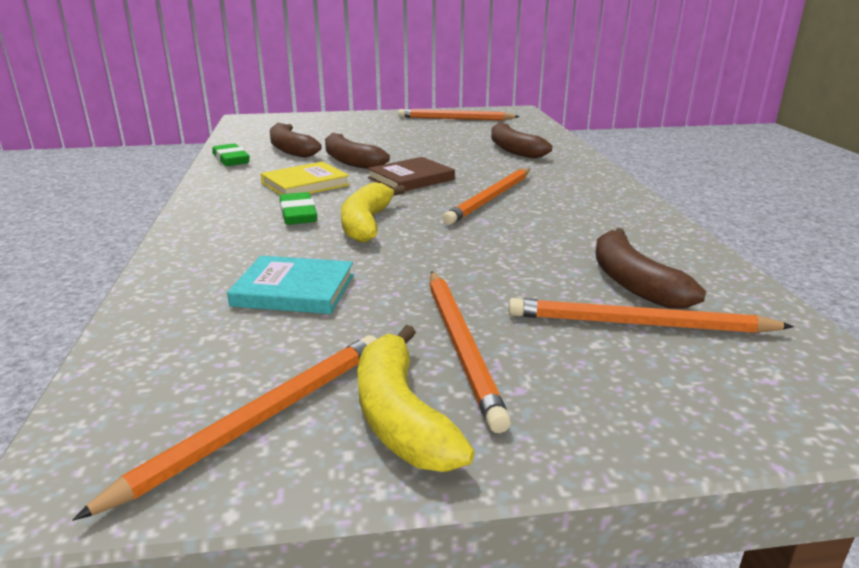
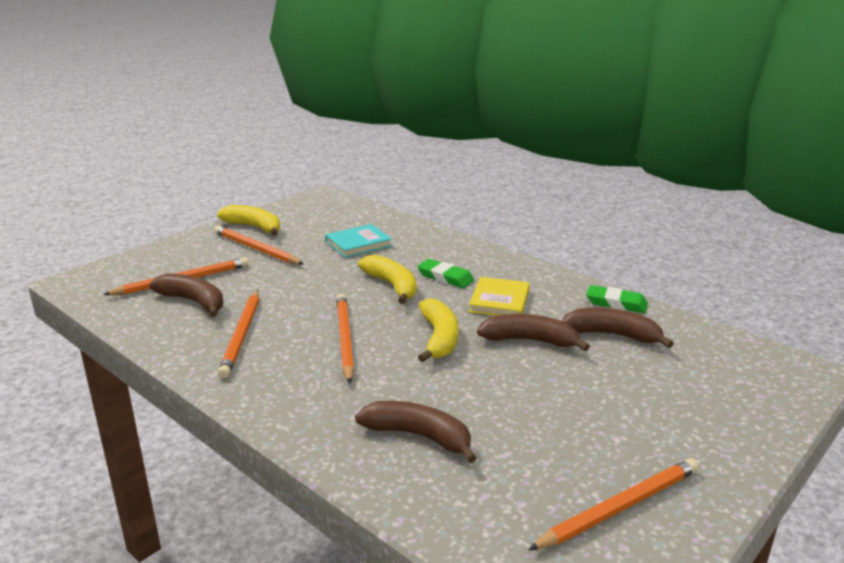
camera: 140 degrees right, 0 degrees up
(259, 420) = (297, 214): orange pencil -> orange pencil (242, 335)
(411, 179) = (439, 338): brown book -> yellow banana

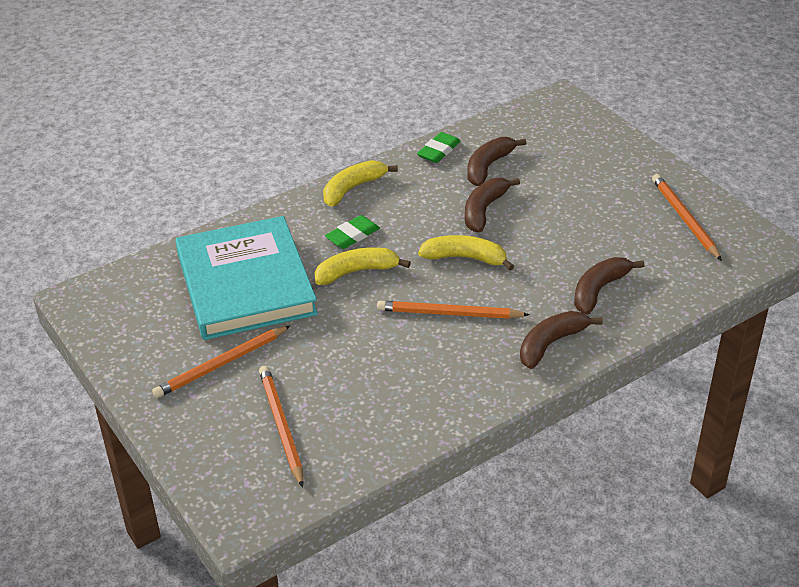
camera: 75 degrees left, 15 degrees up
(193, 301) = (337, 416): brown banana -> brown banana (551, 344)
(242, 335) = (421, 380): orange pencil -> none
(254, 227) = (153, 364): yellow banana -> yellow banana (353, 188)
(358, 244) = (246, 283): turquoise book -> turquoise book, size x2.26
(499, 301) = (412, 212): yellow book -> none

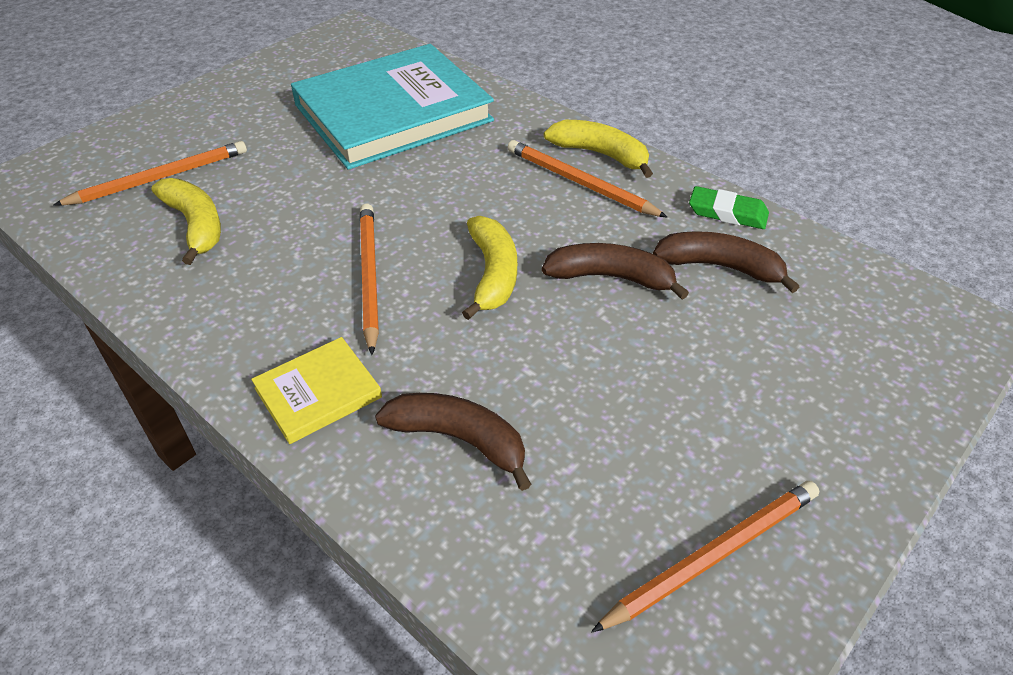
camera: 75 degrees right, 5 degrees up
(221, 364) = (258, 123): orange pencil -> orange pencil (580, 183)
(352, 235) = (505, 170): green eraser -> none
(356, 272) = (435, 185): yellow banana -> yellow banana (196, 225)
(551, 344) = (318, 393): brown banana -> yellow book

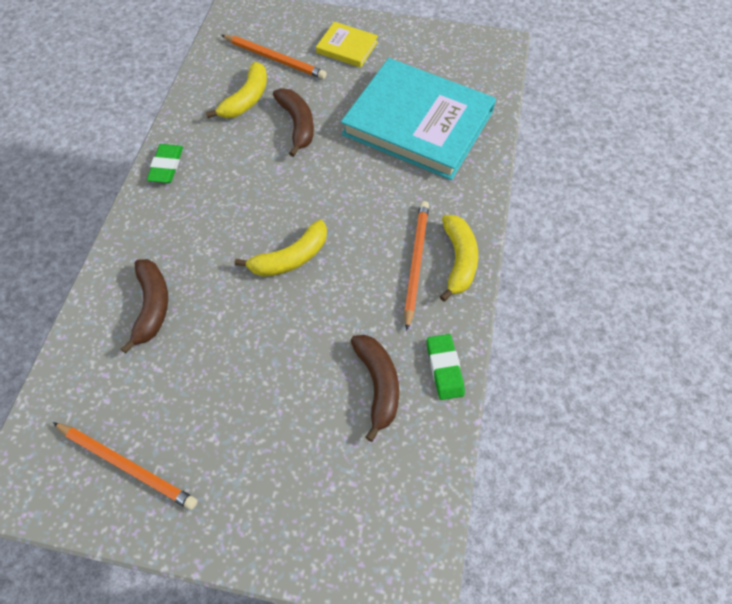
camera: 60 degrees right, 15 degrees up
(221, 342) = (166, 166): none -> green eraser
(318, 393) = (153, 227): yellow book -> yellow book (347, 47)
(369, 276) = (252, 199): orange pencil -> none
(611, 277) = (326, 323): brown banana -> brown banana (297, 124)

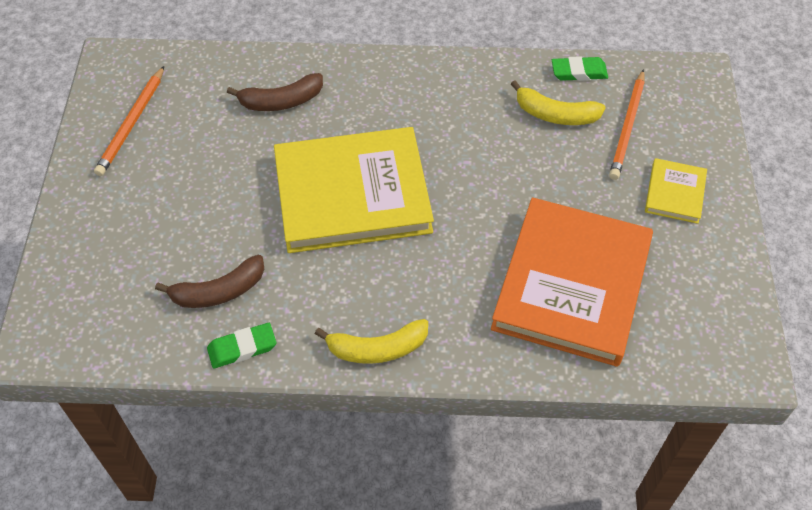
camera: 80 degrees right, 5 degrees down
(166, 166) = (444, 71): green eraser -> green eraser (579, 72)
(290, 258) = (352, 194): yellow banana -> yellow book
(297, 124) = (532, 167): brown banana -> none
(415, 263) = (366, 307): orange pencil -> none
(418, 123) = (571, 285): turquoise book -> orange book

